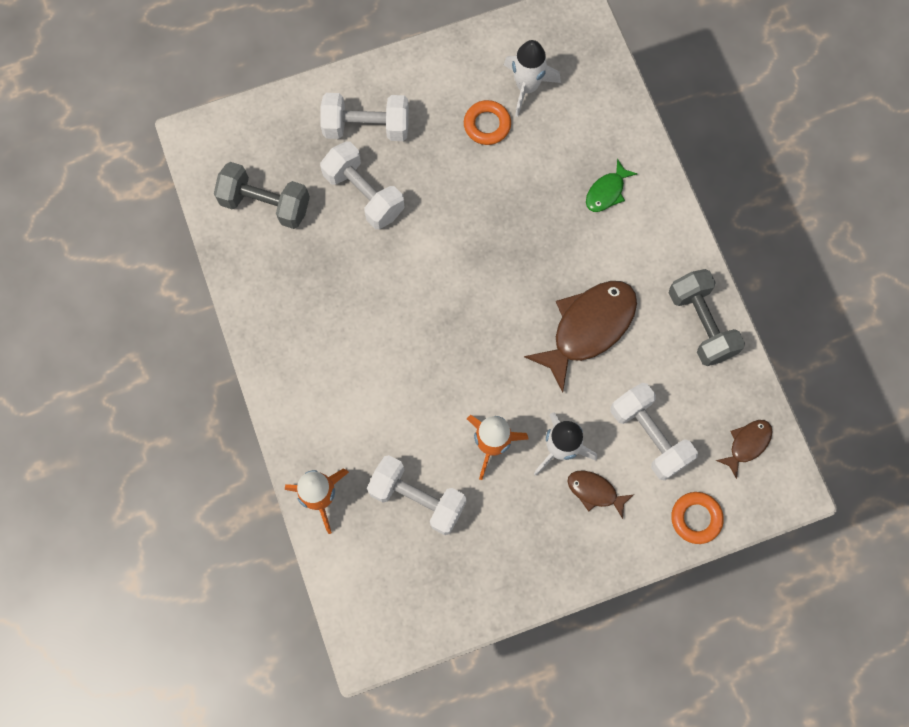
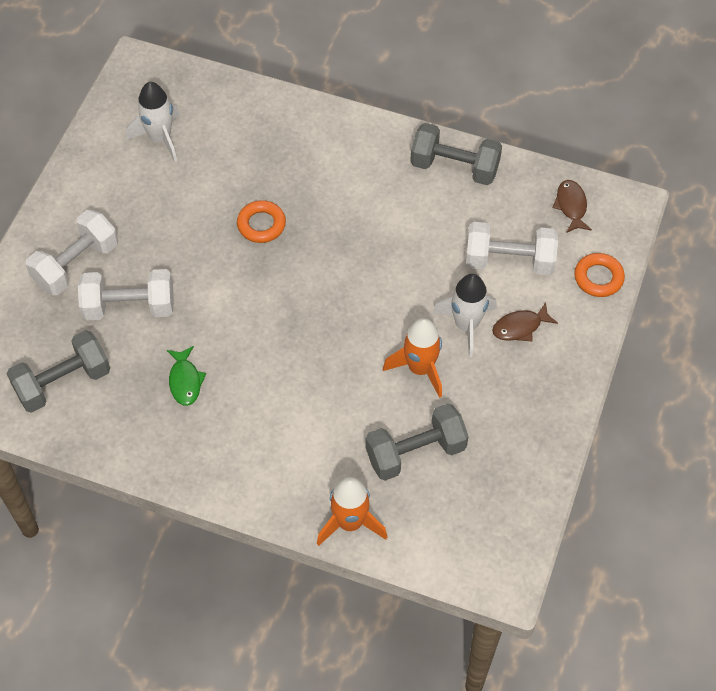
camera: 50 degrees left, 15 degrees down
(417, 498) = (415, 452): white dumbbell -> grey dumbbell
(487, 125) = (162, 185): orange ring -> orange ring (261, 224)
(588, 328) = (389, 238): brown fish -> none
(607, 192) = (295, 149): green fish -> green fish (185, 381)

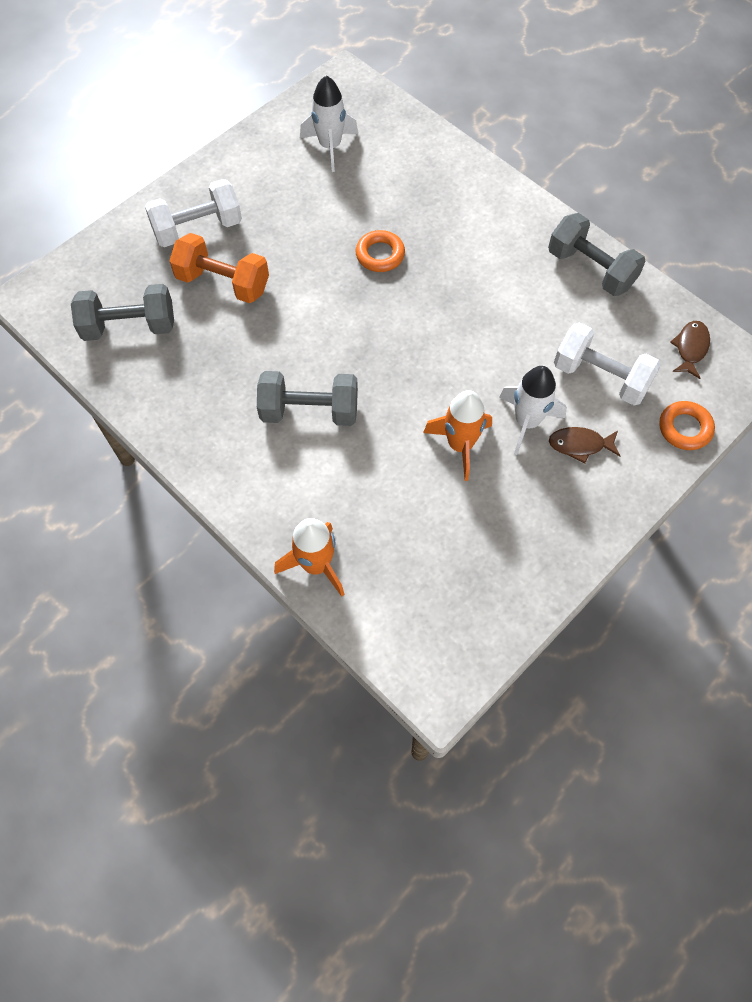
camera: 25 degrees right, 5 degrees up
(129, 307) = (223, 283): white dumbbell -> orange dumbbell
(185, 381) = (236, 368): green fish -> none
(415, 452) = (414, 524): grey dumbbell -> grey dumbbell (309, 411)

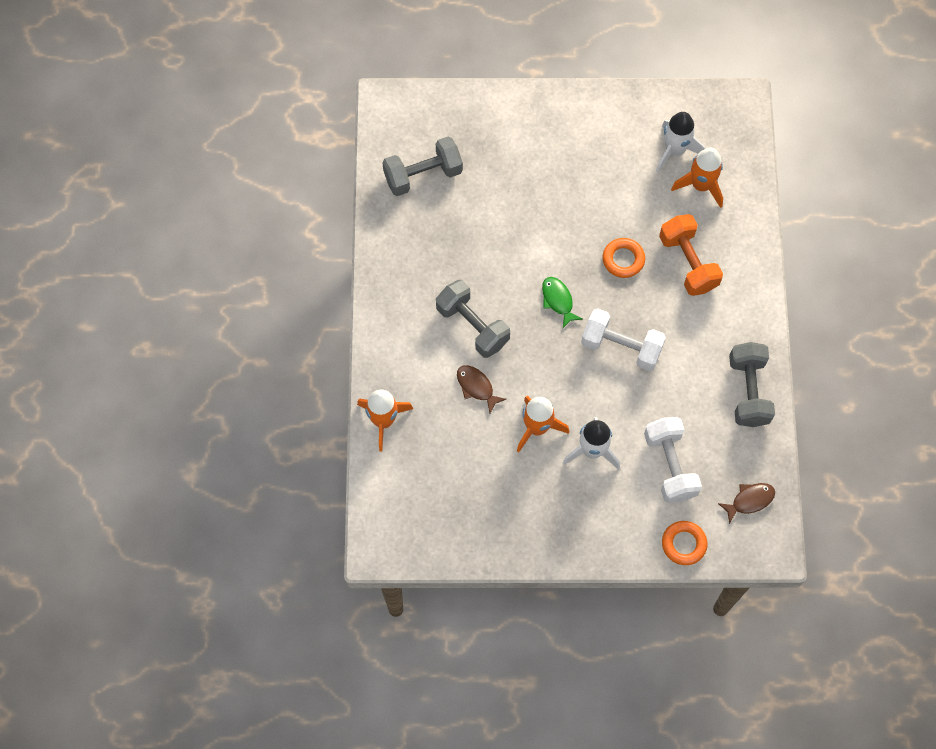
camera: 45 degrees right, 5 degrees up
(129, 327) = (423, 175): grey dumbbell -> grey dumbbell turned 60 degrees counterclockwise
(198, 228) = (528, 140): white dumbbell -> white dumbbell (621, 347)
(223, 283) = (506, 193): orange dumbbell -> orange dumbbell (688, 263)
(361, 329) = (558, 300): none -> green fish
(379, 155) = (701, 185): none -> orange rocket
(580, 445) = (608, 494): brown fish -> brown fish (476, 387)

